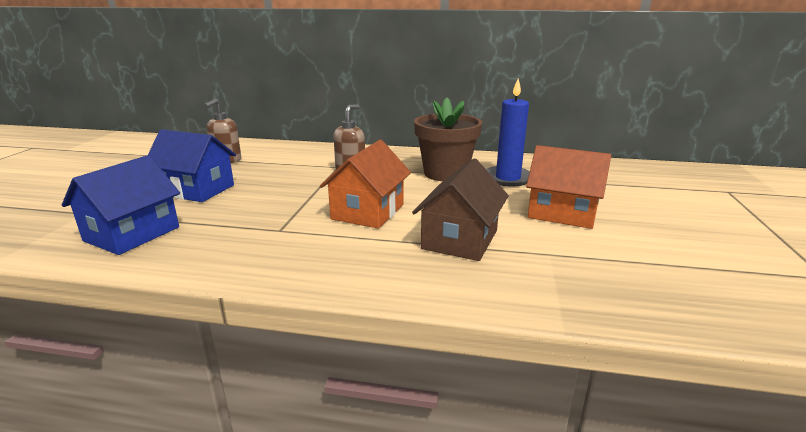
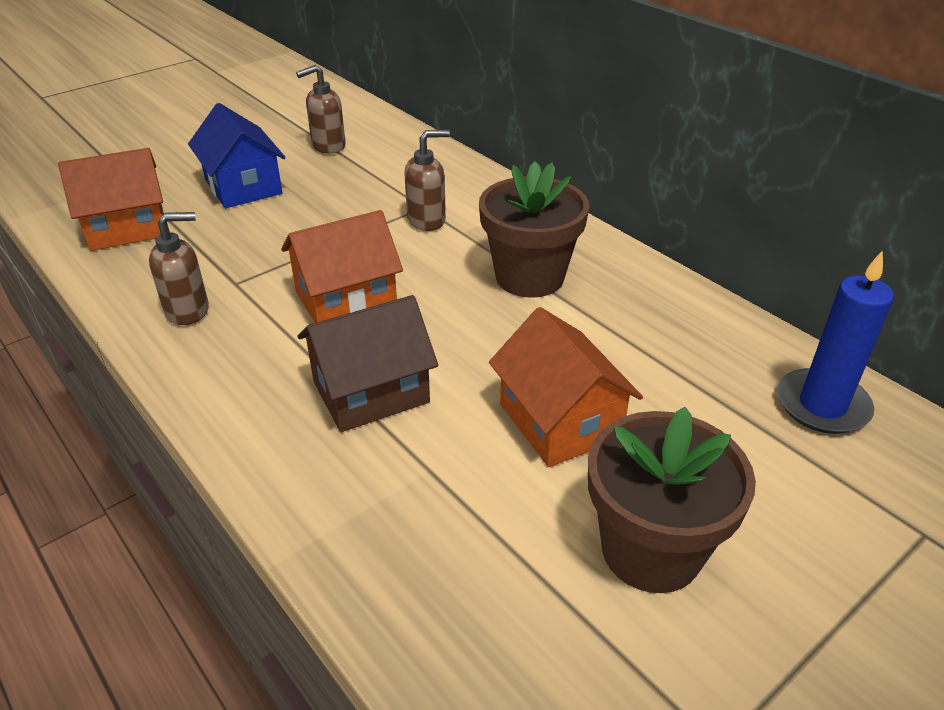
camera: 40 degrees right, 15 degrees up
(132, 234) = (127, 228): blue house -> orange house
(270, 253) = (188, 310): none -> brown soap dispenser
(508, 178) = (597, 325): blue candle -> blue candle (822, 405)
(680, 235) = (651, 550): none -> brown flower pot

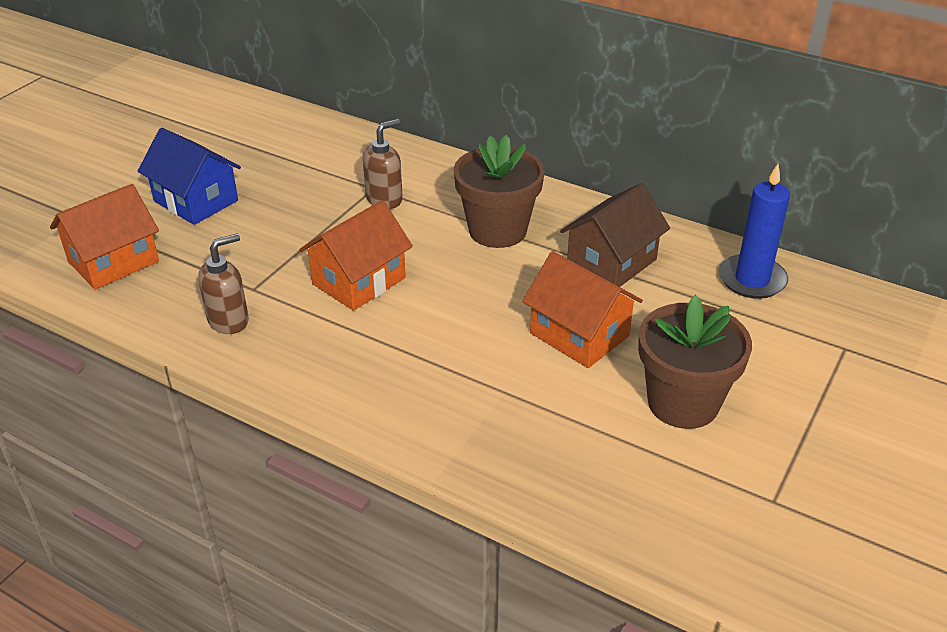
camera: 20 degrees left, 0 degrees up
(328, 146) = (249, 147): brown soap dispenser -> none
(371, 392) = (427, 348): brown house -> brown house (611, 262)

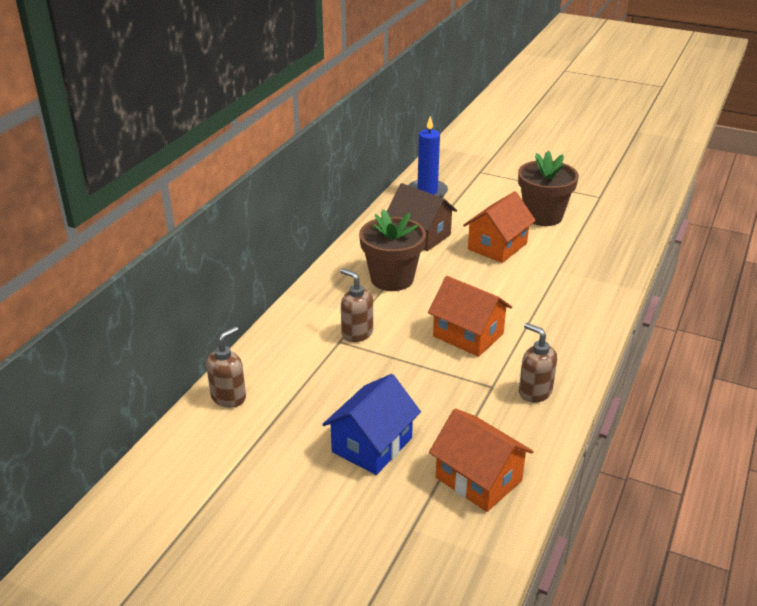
camera: 95 degrees left, 5 degrees down
(301, 125) = (229, 397): none -> brown soap dispenser

